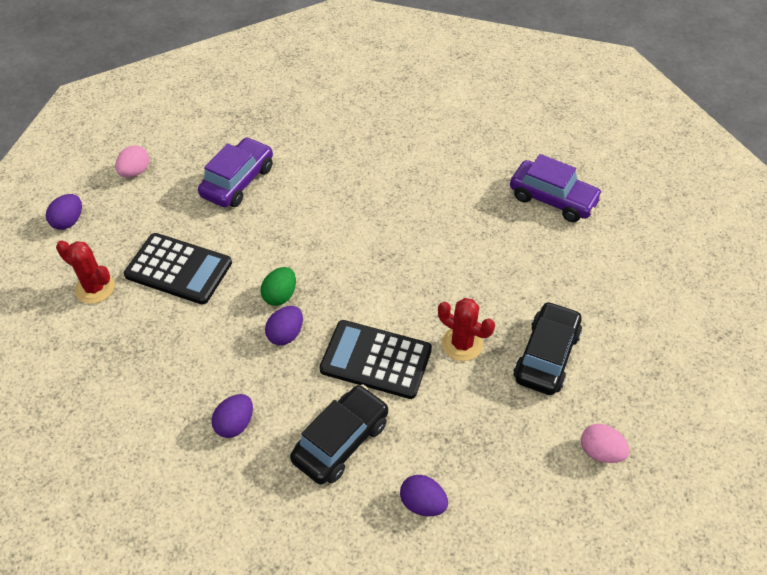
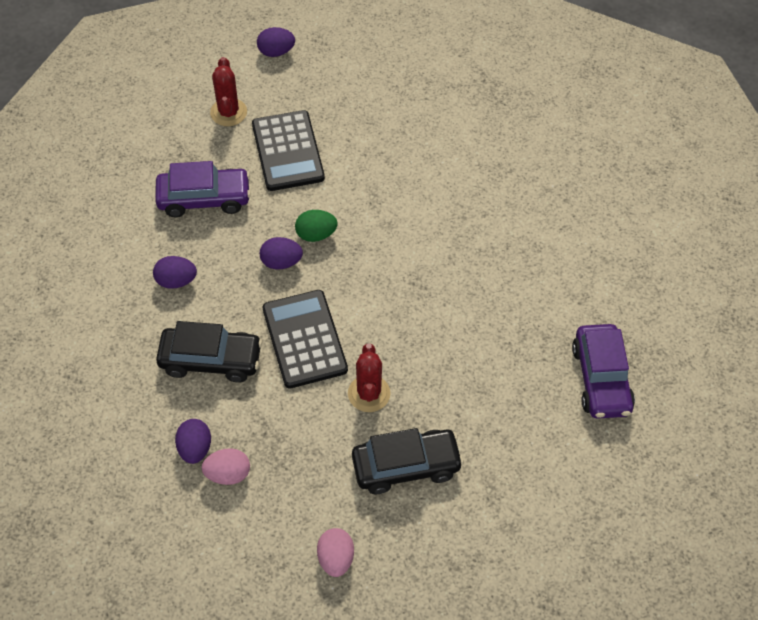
camera: 55 degrees right, 5 degrees up
(135, 172) = (360, 57): pink egg -> pink egg (228, 474)
(238, 181) = (410, 129): purple car -> purple car (204, 198)

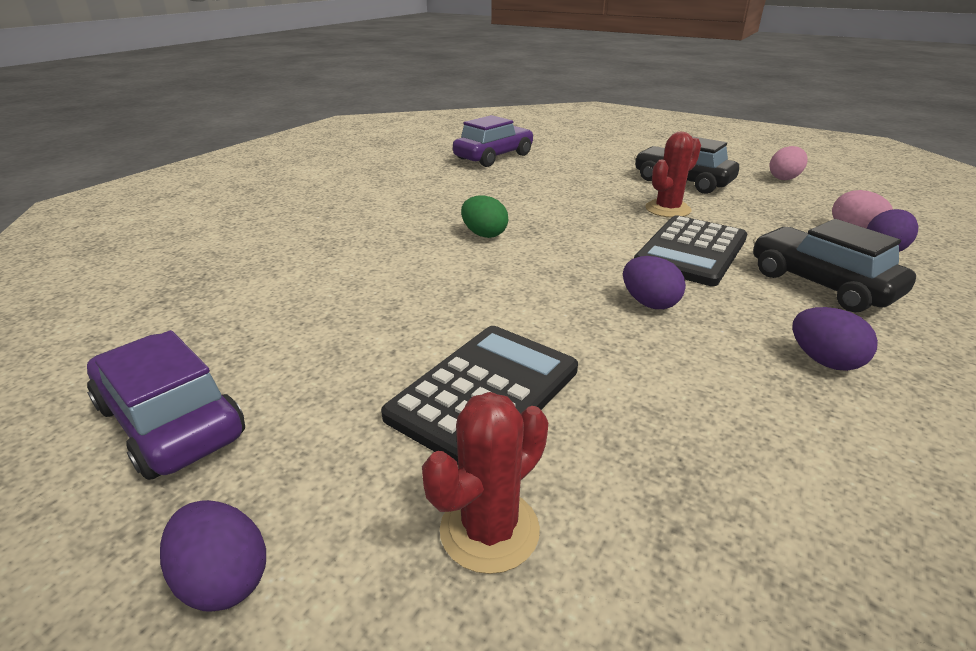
camera: 130 degrees left, 25 degrees down
(204, 198) = (691, 423): purple car -> purple car (170, 421)
(316, 234) = (576, 300): green egg -> green egg (484, 234)

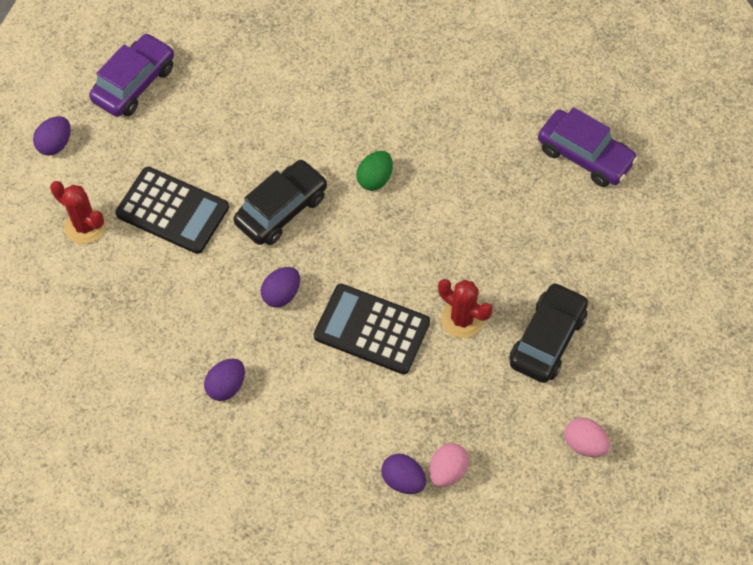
camera: 80 degrees right, 30 degrees up
(821, 284) = (329, 412): black car -> black car (281, 209)

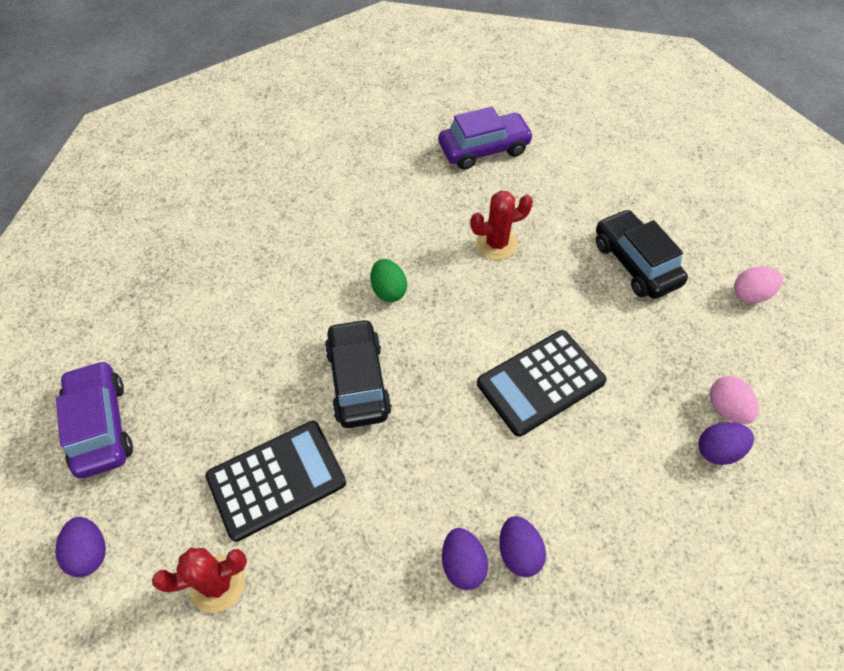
camera: 55 degrees left, 5 degrees down
(281, 294) = (449, 436): purple egg -> purple egg (462, 564)
(462, 319) = (576, 309): red cactus -> red cactus (496, 244)

